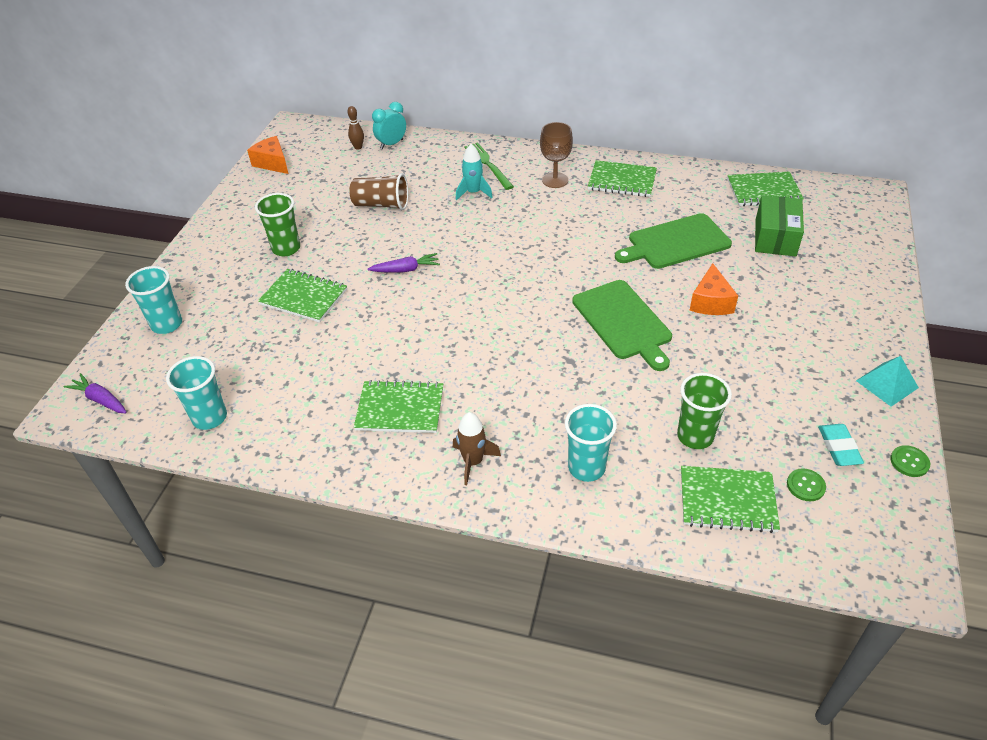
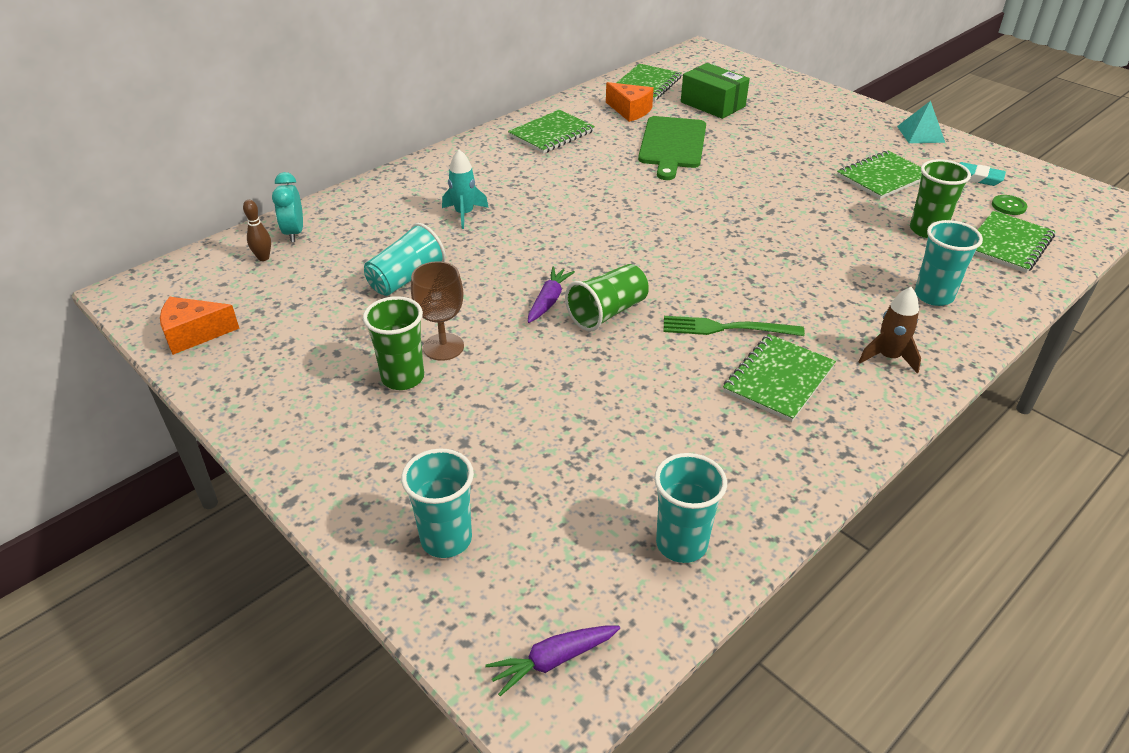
camera: 60 degrees left, 5 degrees down
(304, 297) = (518, 392): green notebook -> green notebook (883, 177)
(381, 205) = (406, 278): brown cup -> turquoise cup
(414, 300) = (607, 312): none -> green cup
(488, 164) = (425, 189): green fork -> green fork (726, 328)
(555, 180) = (505, 164): brown goblet -> brown goblet (443, 347)
(623, 322) = (756, 208): green cutting board -> none
(710, 302) = (767, 160): orange cheese -> orange cheese (630, 111)
(909, 462) = (1005, 159): green button -> none

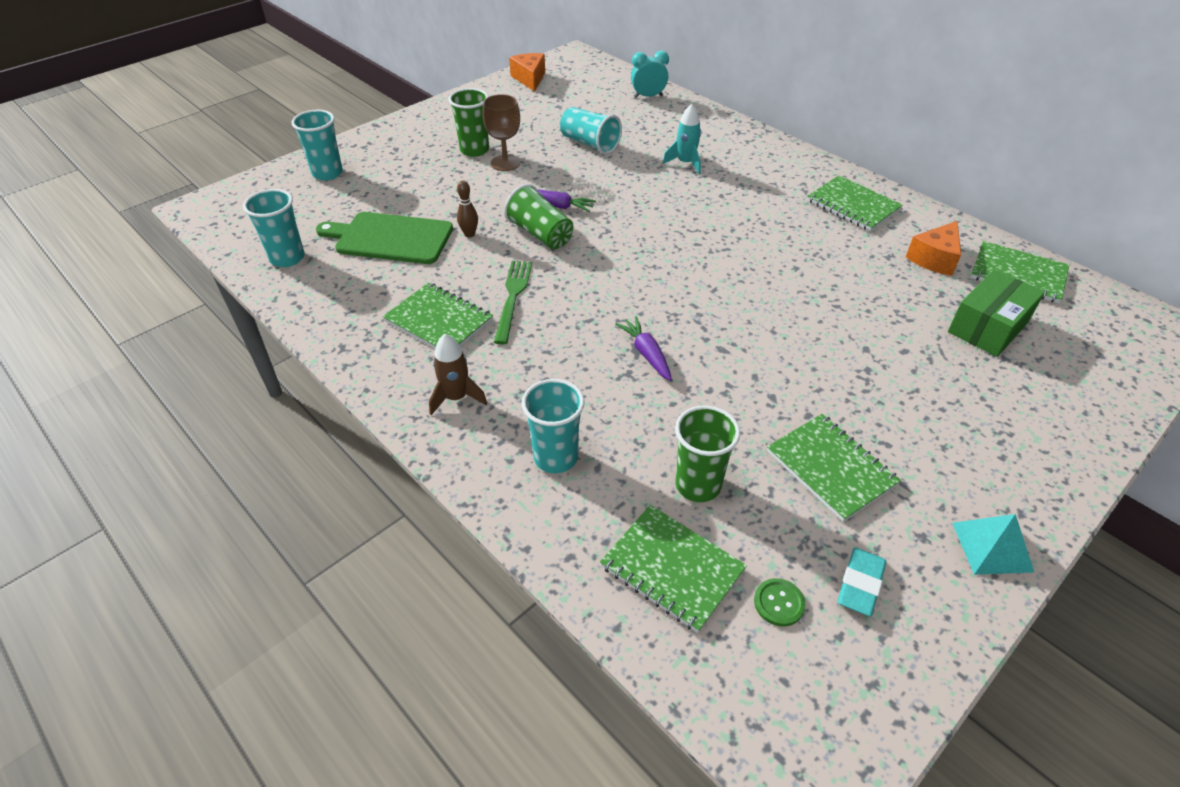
camera: 90 degrees right, 5 degrees up
(263, 258) = (615, 89): brown bowling pin -> brown bowling pin (469, 234)
(553, 660) = (228, 209): purple carrot -> purple carrot (646, 353)
(672, 145) = (858, 286): green cutting board -> green cutting board (390, 238)

